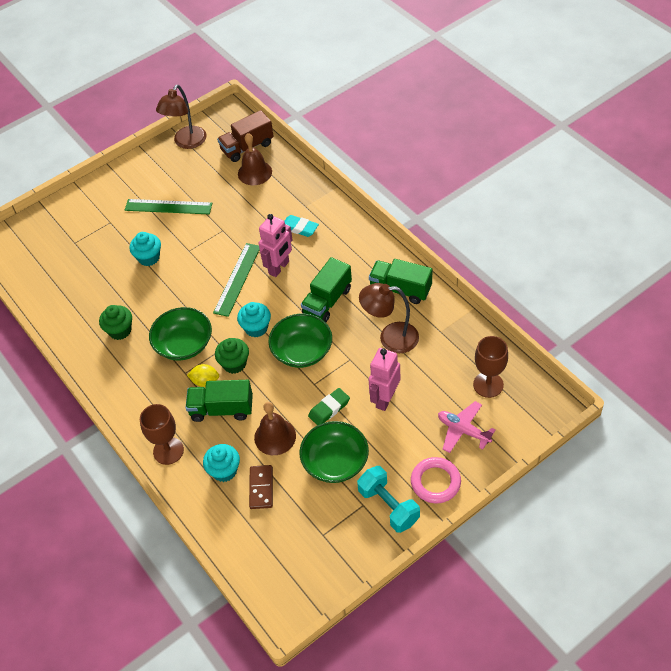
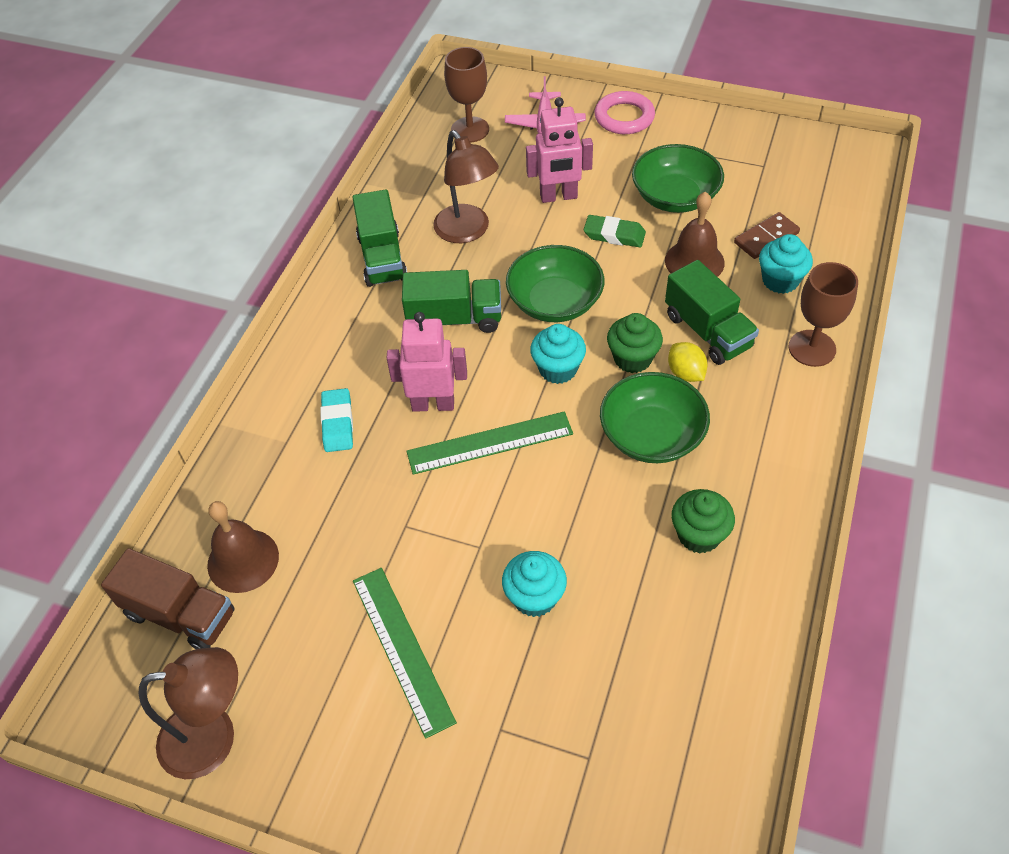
camera: 125 degrees left, 0 degrees up
(388, 506) = (683, 136): turquoise dumbbell -> none

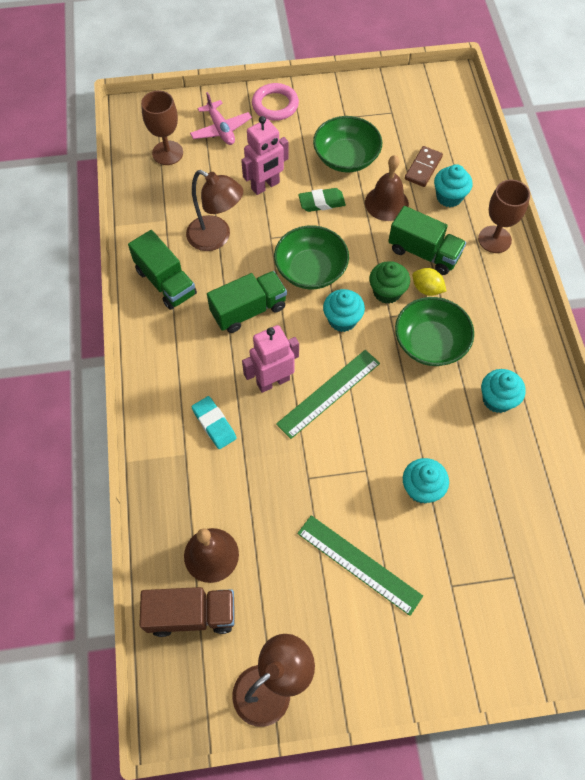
camera: 30 degrees left, 10 degrees up
(699, 535) = (497, 399): green cupcake -> turquoise cupcake

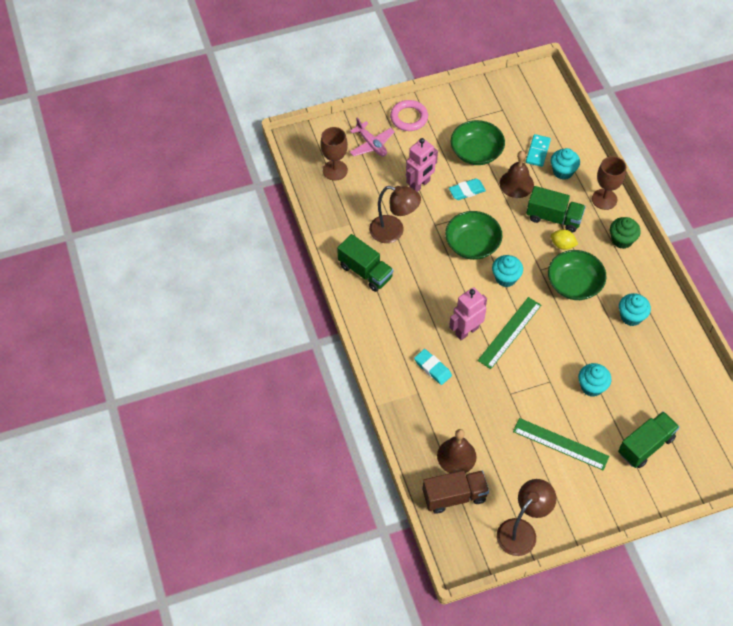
camera: 10 degrees left, 5 degrees down
(248, 310) = (434, 282): green truck -> green truck (646, 445)
(321, 202) = (467, 191): green eraser -> turquoise eraser
(387, 292) = (533, 252): green cupcake -> green cupcake (622, 240)
(423, 168) = (538, 151): brown domino -> turquoise domino

